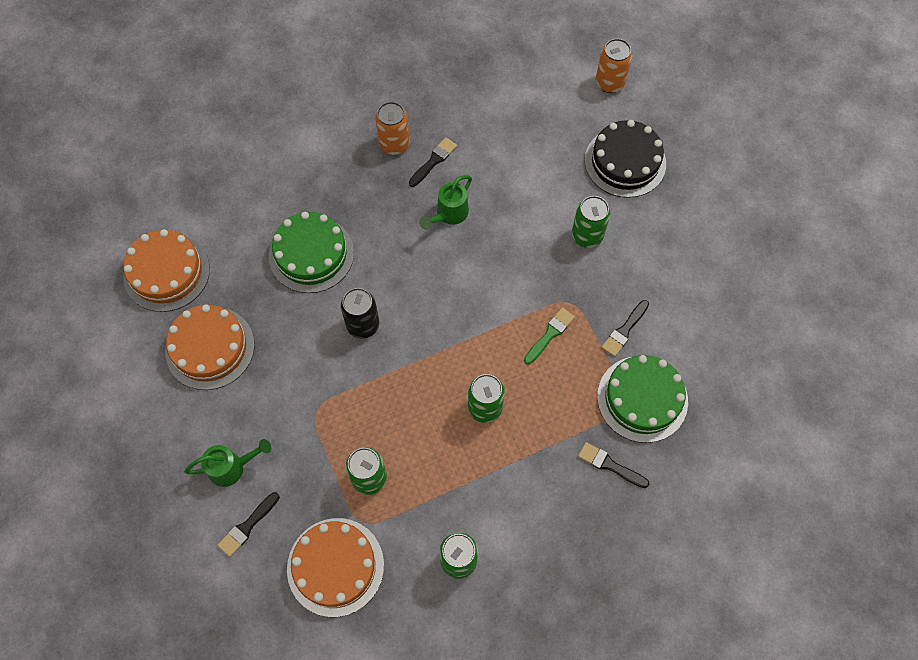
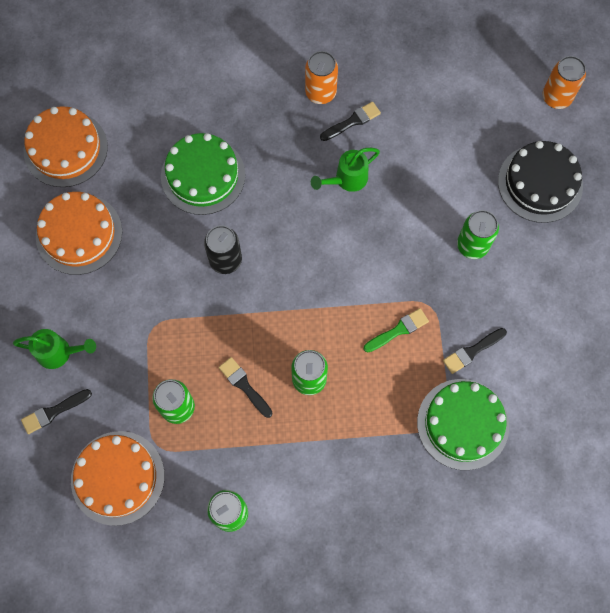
camera: 20 degrees right, 5 degrees up
(609, 465) = (406, 476): black brush -> black brush (244, 385)

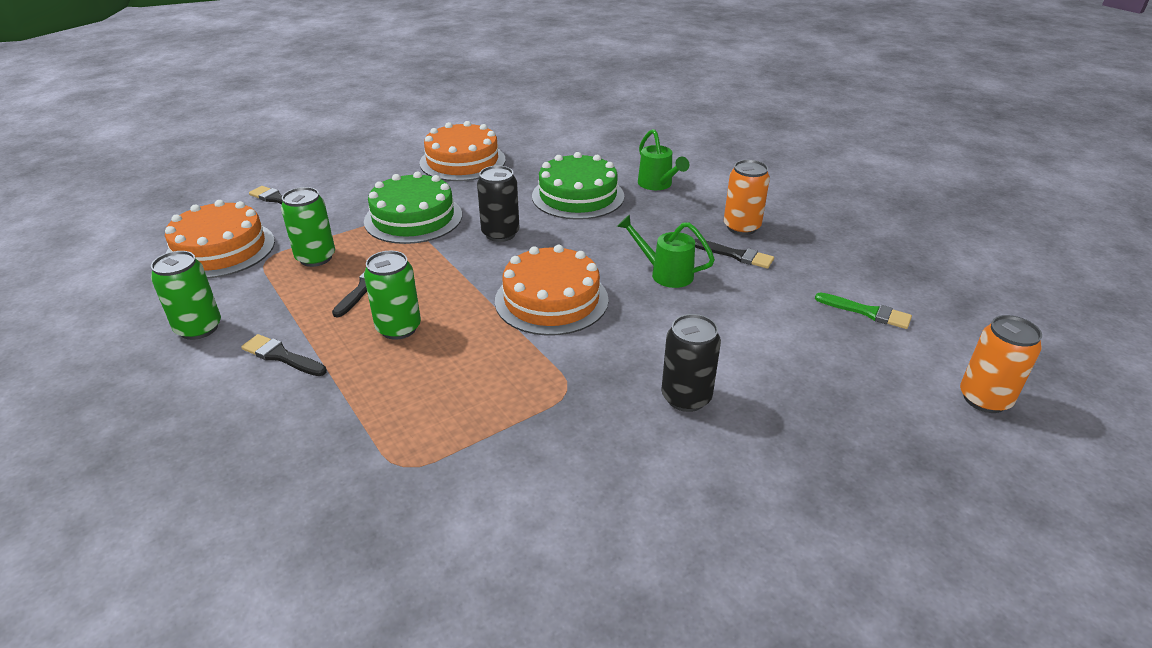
camera: 60 degrees right, 35 degrees down
(59, 353) = (339, 185): green watering can -> green watering can (657, 185)
(65, 149) = (536, 135): orange cake -> orange cake (551, 300)
(398, 330) = (512, 374): green brush -> green brush (867, 312)
(463, 424) = (412, 486): green cake -> green cake (413, 218)
(472, 245) = (686, 397): green can -> black can
(472, 351) = (532, 454): black brush -> black brush (281, 356)
(540, 183) = (845, 430): black cake -> none

